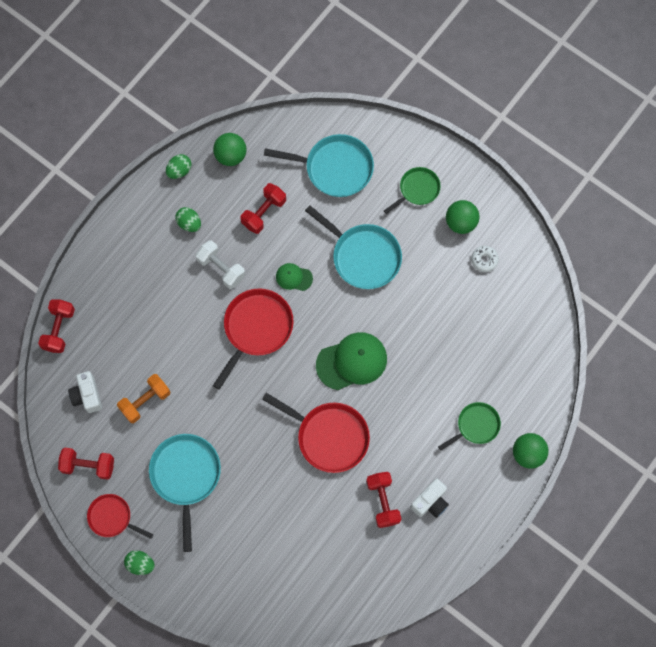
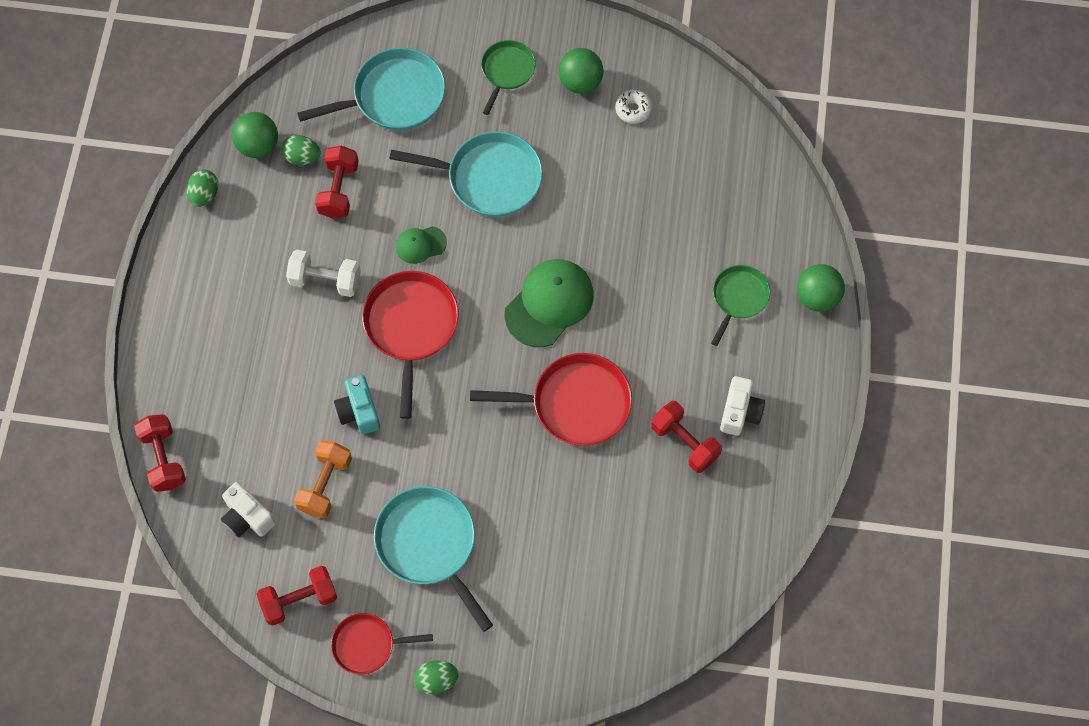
camera: 30 degrees left, 5 degrees down
(189, 223) = (254, 249): green egg -> green egg (302, 157)
(192, 366) = (359, 411): none -> turquoise camera

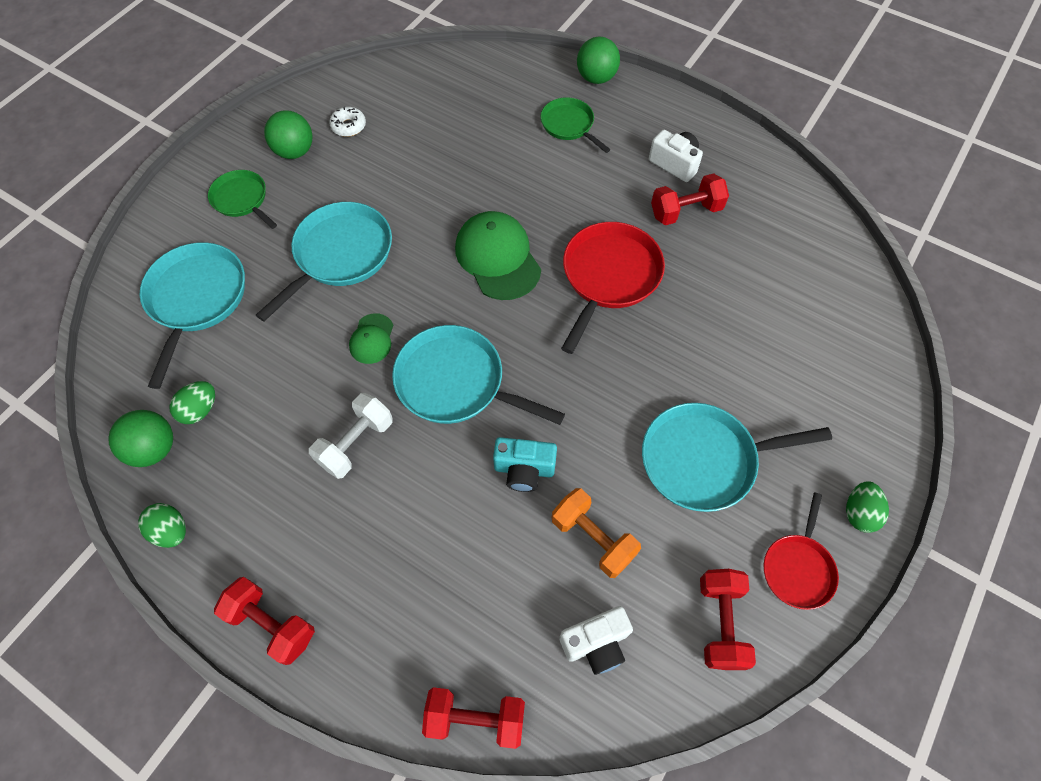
camera: 65 degrees left, 5 degrees down
(338, 190) = (262, 389): red dumbbell -> red dumbbell (272, 624)
(411, 326) = (455, 382): red pan -> turquoise pan

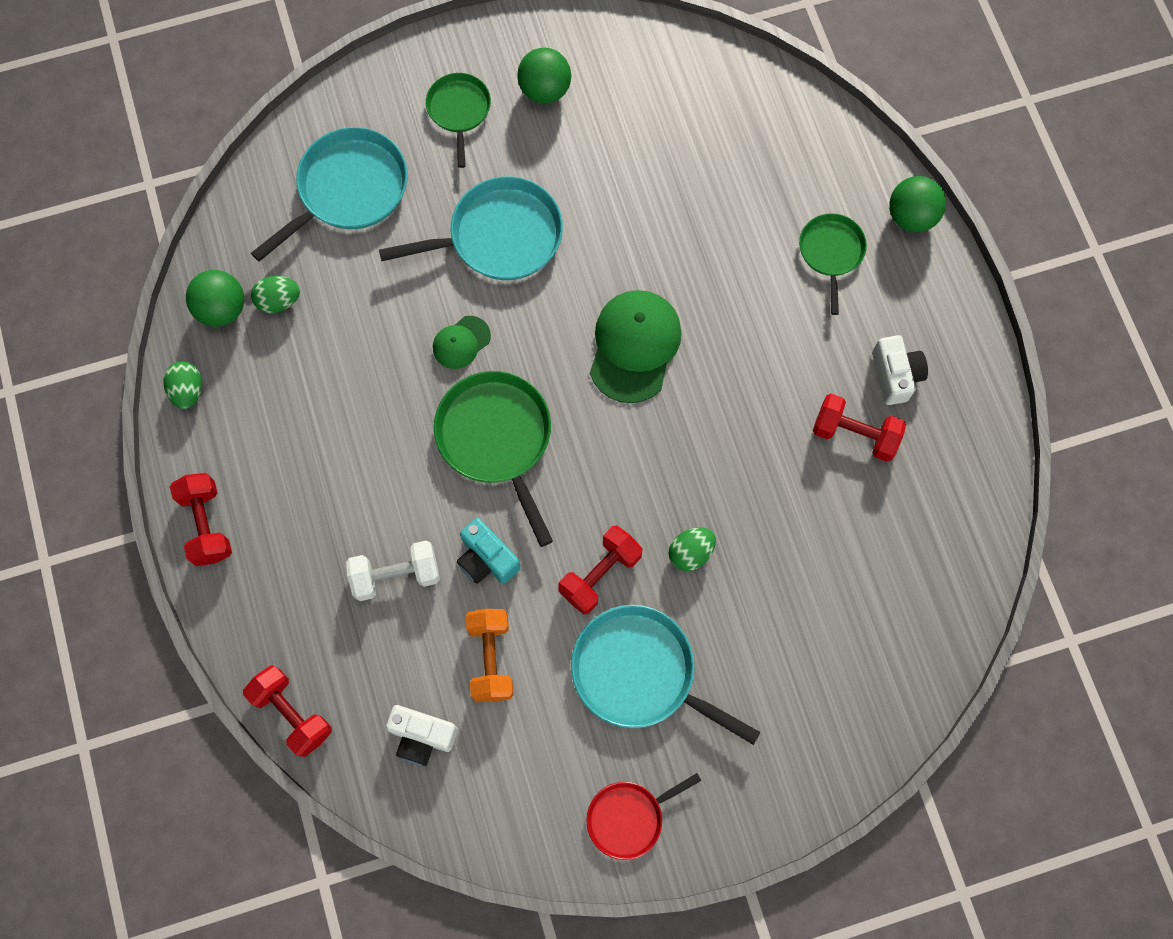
camera: 40 degrees right, 10 degrees up
(348, 126) = (617, 96): white donut -> none
(356, 443) = (375, 428): white dumbbell -> white dumbbell (396, 575)
(455, 382) = (496, 438): turquoise pan -> green pan
(609, 276) = (718, 443): red pan -> none
(720, 622) = (528, 803): red dumbbell -> red dumbbell (600, 574)
(859, 513) = (724, 821): green egg -> green egg (690, 553)

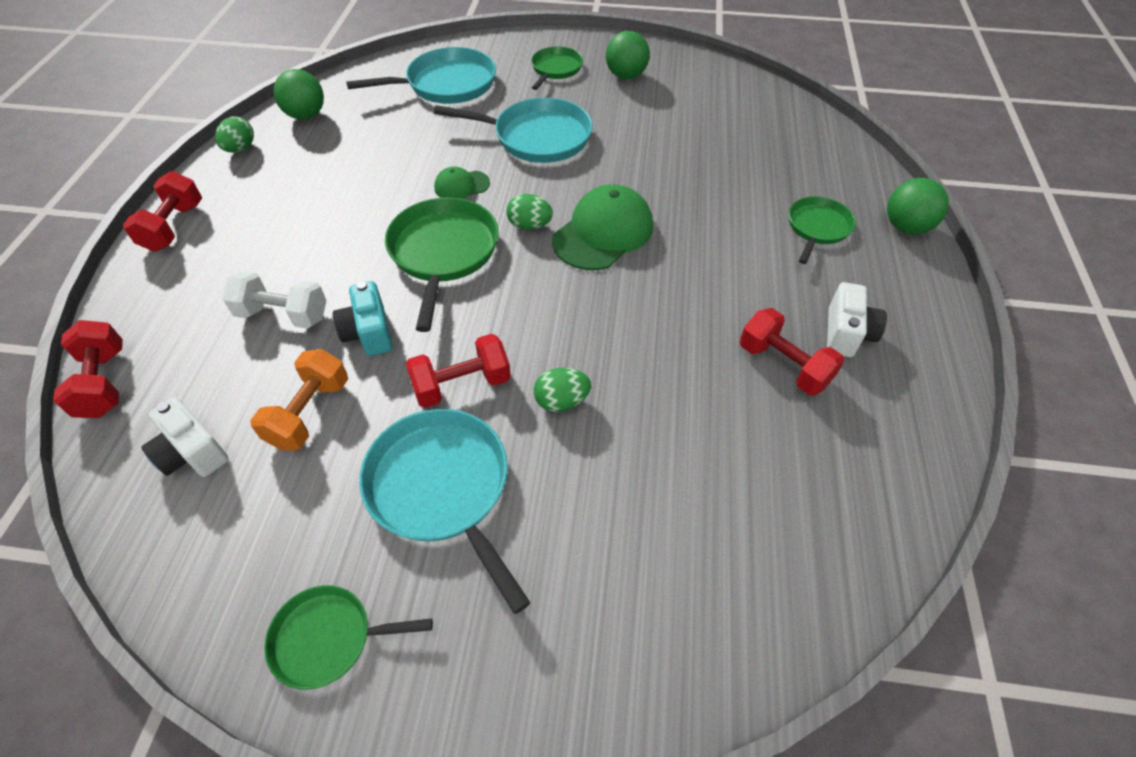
camera: 25 degrees right, 20 degrees down
(279, 301) = (348, 123): green egg -> green egg (529, 225)
(628, 818) = (328, 638): red pan -> green pan

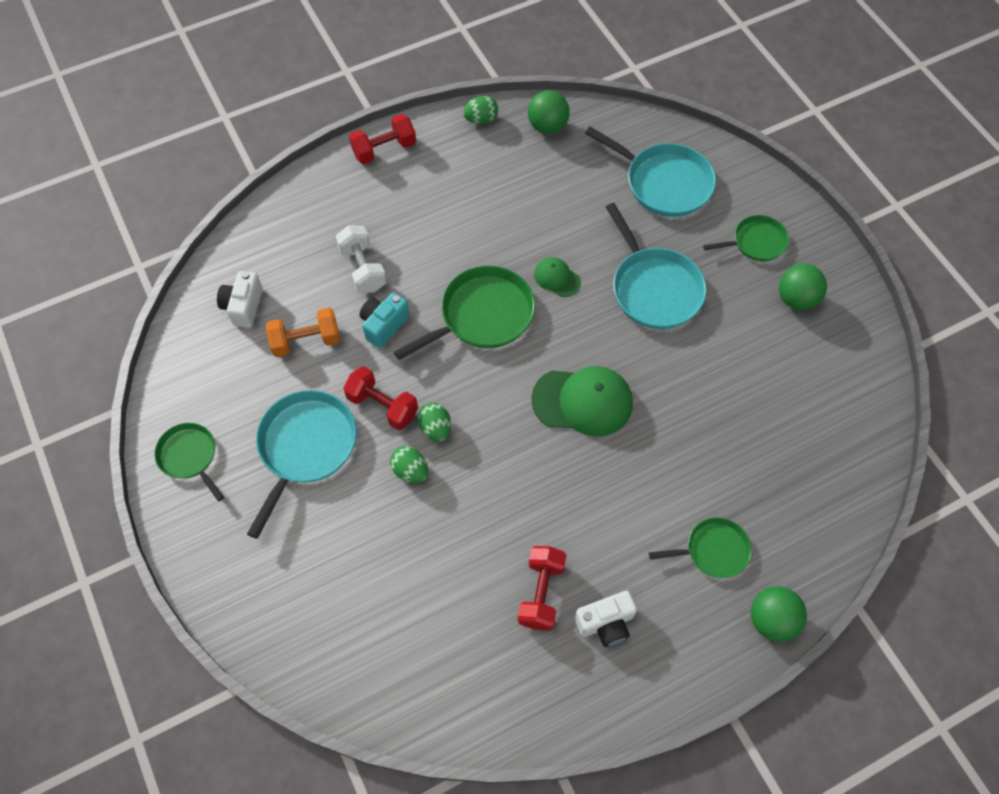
camera: 55 degrees right, 10 degrees up
(104, 383) = (254, 225): red dumbbell -> none
(529, 225) = (551, 349): green egg -> green egg (436, 428)

